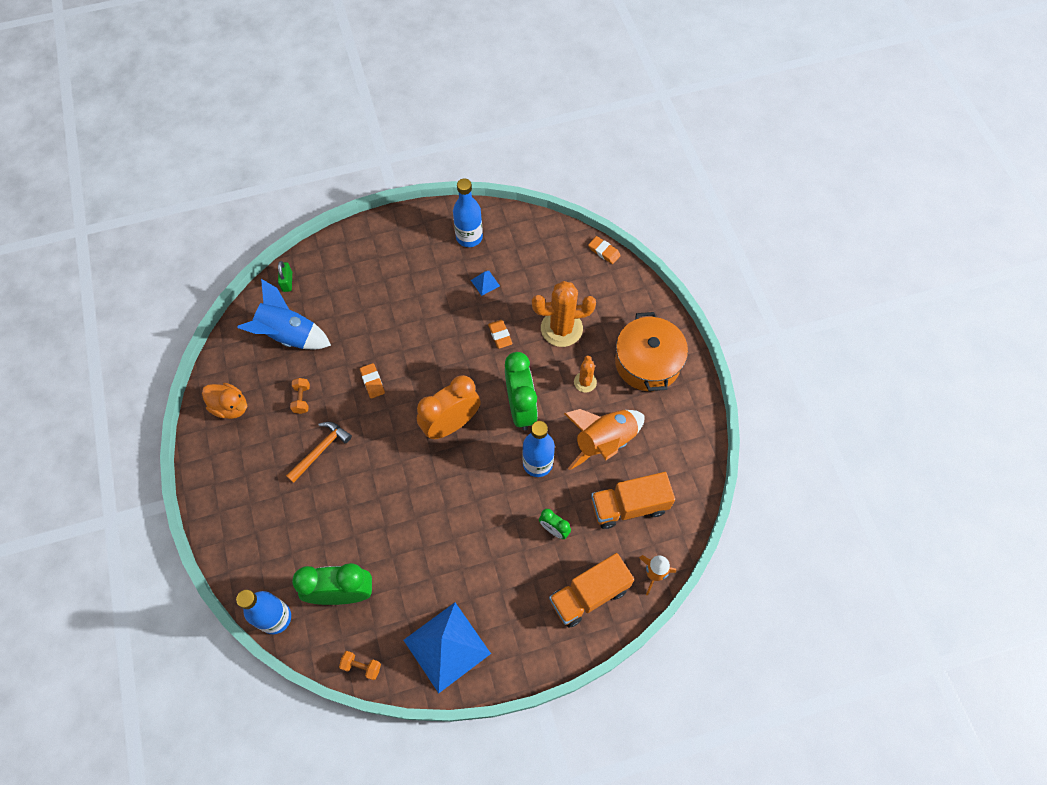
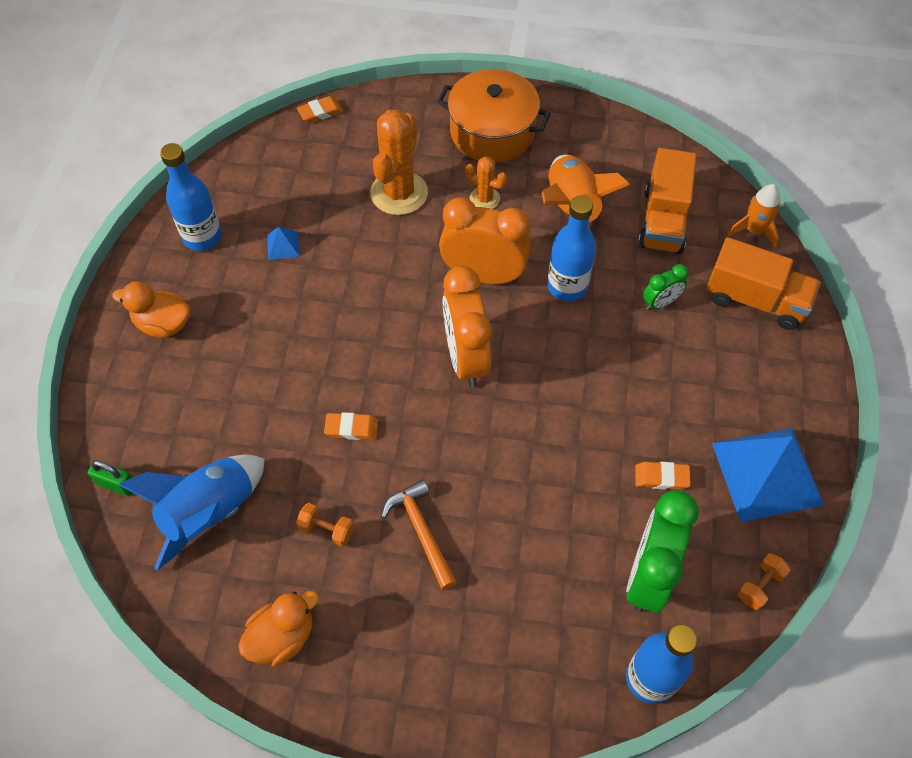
camera: 65 degrees left, 5 degrees down
(398, 250) = (163, 324): none -> orange duck
(500, 335) = (369, 258): orange eraser -> orange eraser (661, 477)
(521, 408) = (484, 275): green clock -> orange clock
(589, 595) = (755, 300): orange truck -> orange truck turned 60 degrees counterclockwise

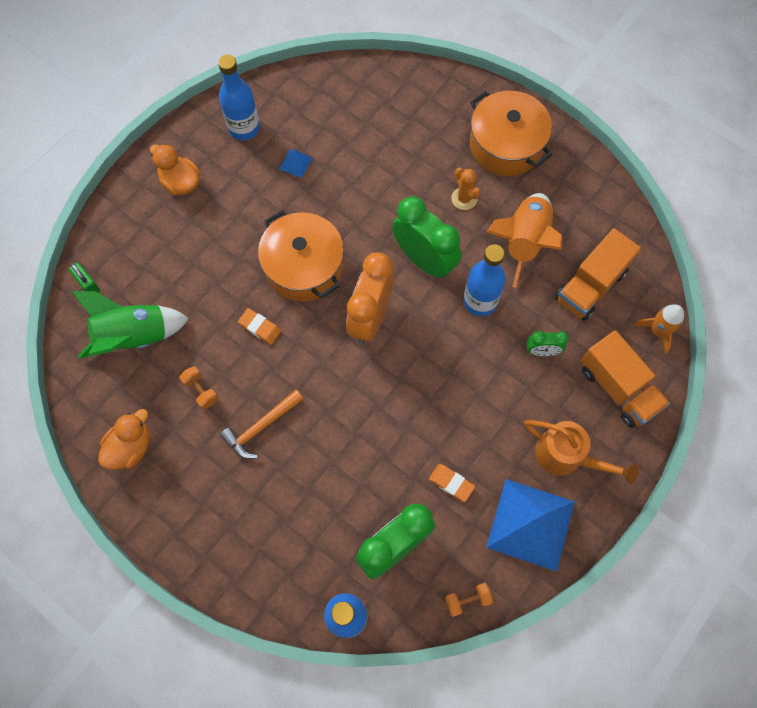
camera: 30 degrees right, 10 degrees up
(210, 513) = (134, 337): blue rocket -> green rocket
(282, 637) = (130, 447): orange duck -> orange duck turned 45 degrees counterclockwise
(320, 112) = (386, 66): orange eraser -> none
(360, 343) = (304, 267): none -> orange pot
(399, 193) = (403, 162): orange cactus -> none
(421, 531) = (261, 427): orange hammer -> orange hammer turned 135 degrees counterclockwise
(484, 275) = (424, 260): orange clock -> green clock
(754, 389) = (566, 456): none -> orange watering can

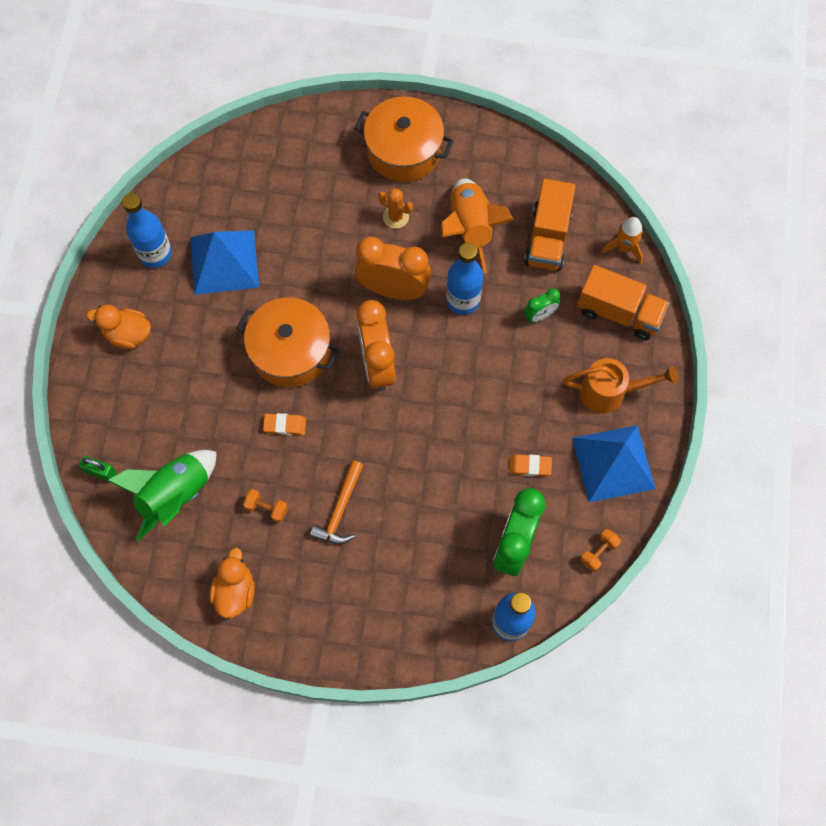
camera: 30 degrees left, 0 degrees up
(295, 163) = (224, 262): blue pyramid -> blue pyramid, size x2.44
(424, 260) = (393, 289): green clock -> orange clock

